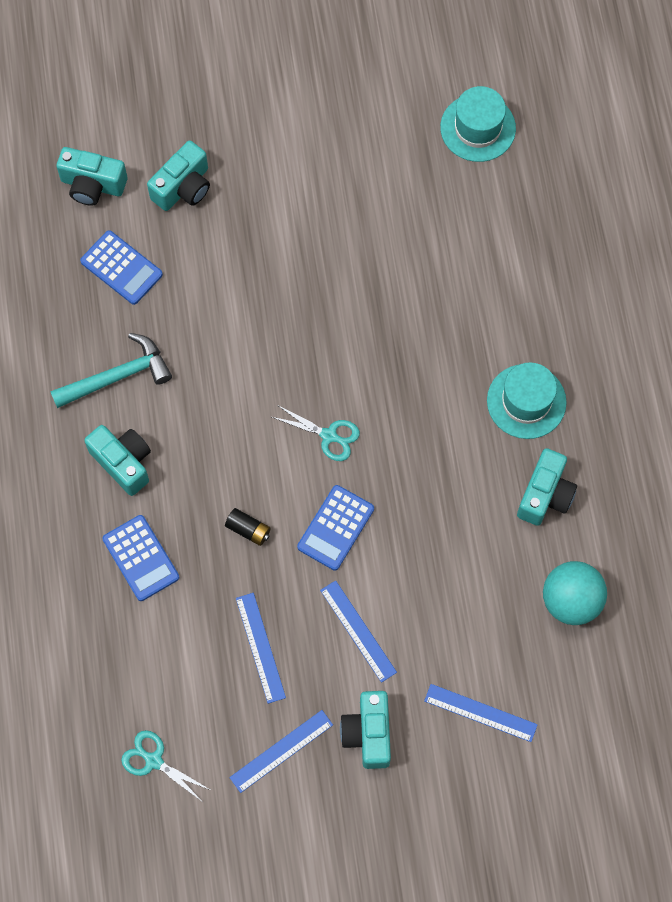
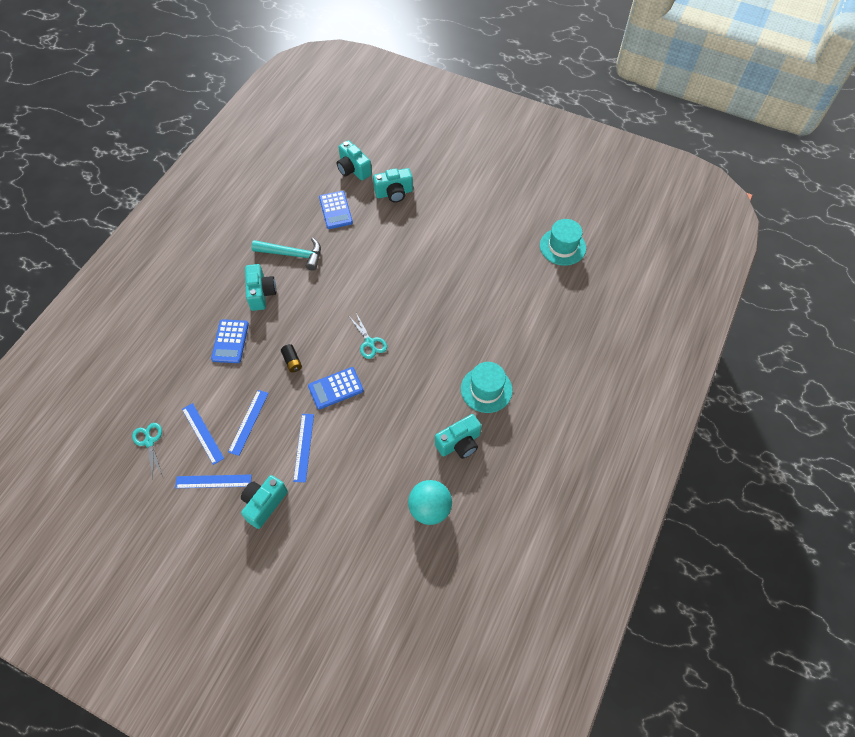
camera: 35 degrees right, 10 degrees down
(480, 712) = (331, 535): blue ruler -> blue ruler (202, 433)

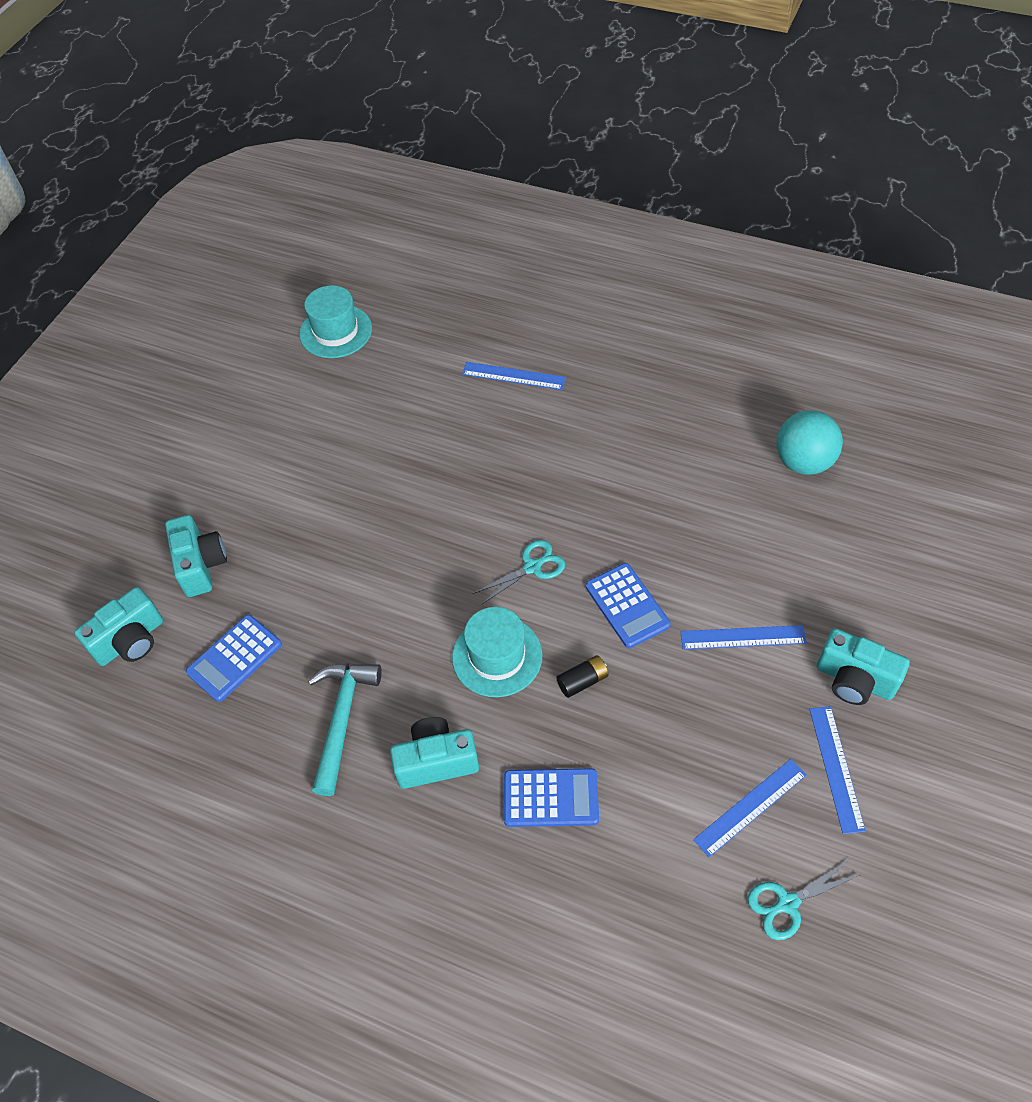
camera: 90 degrees left, 5 degrees down
(248, 422) = (713, 732): blue ruler -> blue ruler (513, 376)
(335, 210) = (234, 658): blue calculator -> blue calculator turned 150 degrees clockwise
(459, 443) = (694, 435): turquoise camera -> none
(486, 389) = (600, 410): turquoise hat -> turquoise hat (497, 656)

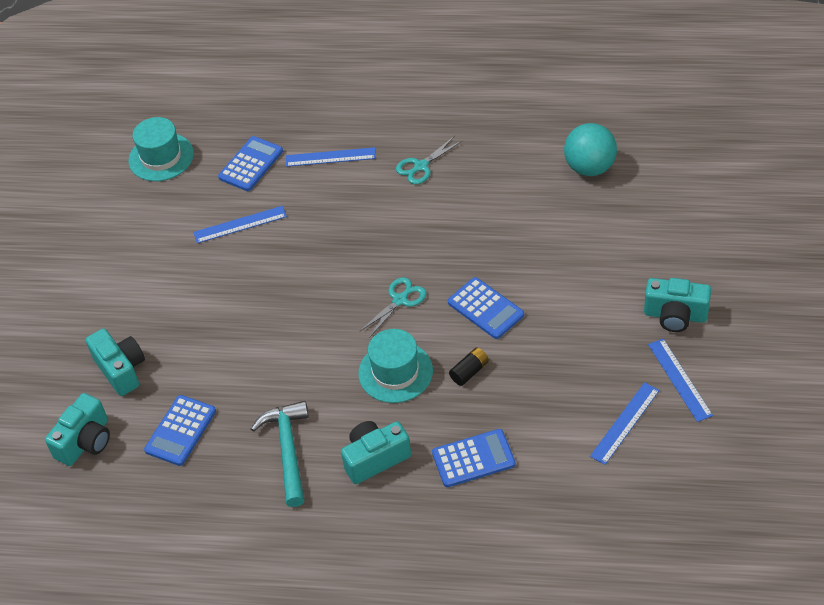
camera: 15 degrees left, 5 degrees down
(426, 363) = (251, 164): none -> blue calculator
(743, 637) = (582, 308): blue ruler -> blue ruler (240, 224)
(787, 903) = (671, 478): turquoise scissors -> turquoise scissors (421, 166)

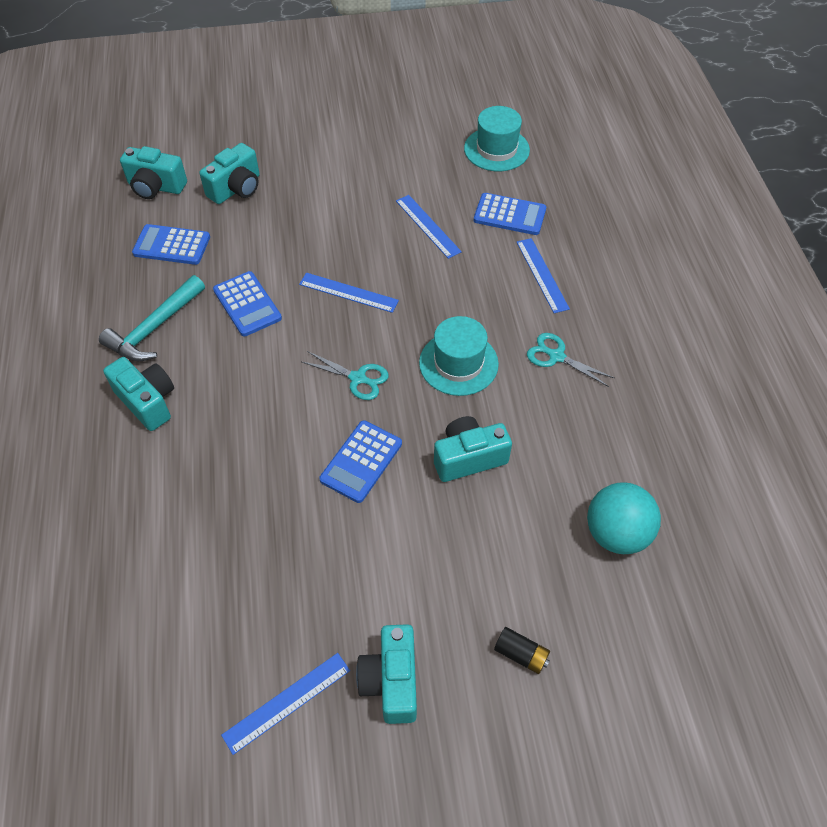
camera: 70 degrees right, 5 degrees up
(288, 450) = (154, 328): turquoise hammer -> turquoise hammer turned 150 degrees clockwise
(395, 372) = (260, 395): turquoise hat -> turquoise hat (458, 363)
(469, 372) = (269, 463): black battery -> black battery (521, 654)
(473, 459) = (151, 491): blue calculator -> blue calculator (247, 304)
(502, 239) = (468, 458): none -> turquoise camera
(625, 423) = (212, 644): blue ruler -> blue ruler (348, 292)

